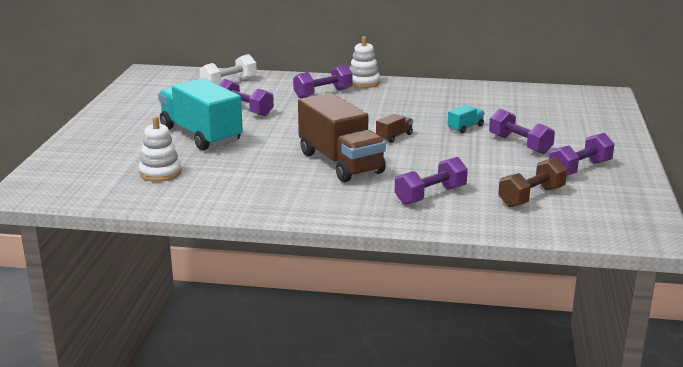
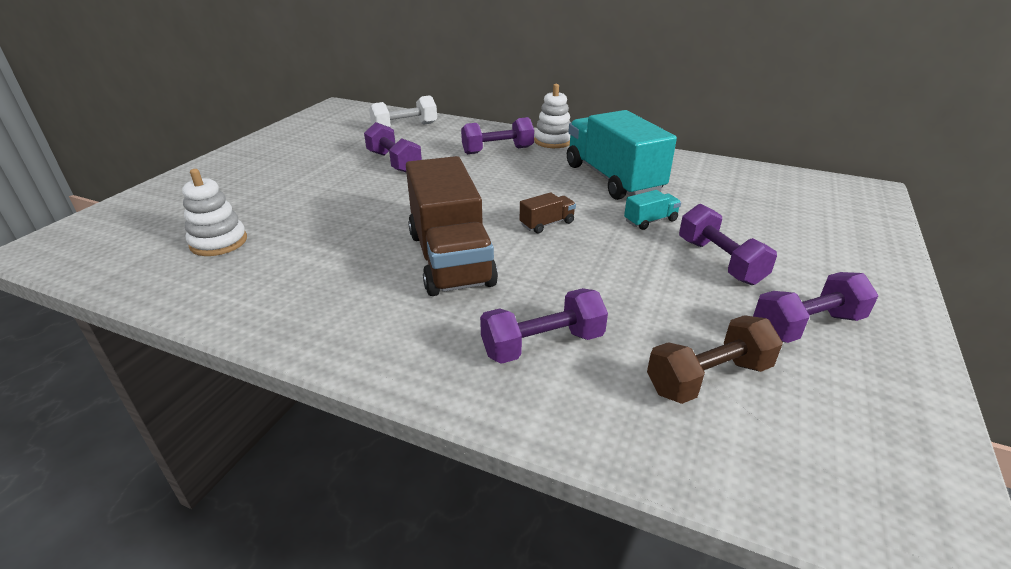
camera: 15 degrees right, 10 degrees up
(201, 135) = (317, 191): turquoise truck -> turquoise truck (613, 179)

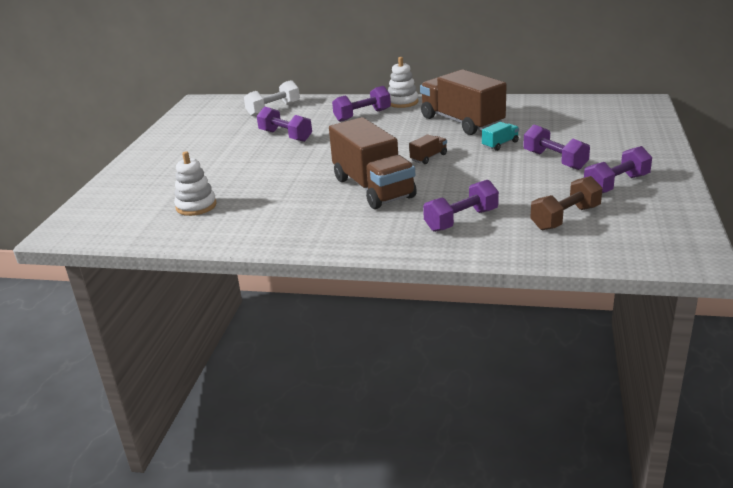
camera: 10 degrees left, 5 degrees down
(613, 179) = (461, 122): turquoise truck -> brown truck

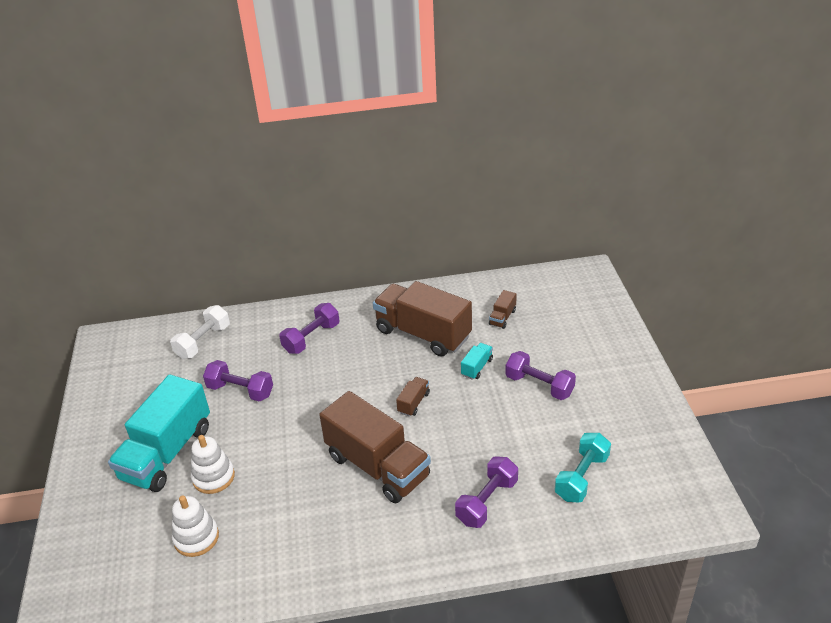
camera: 20 degrees left, 10 degrees up
(205, 160) = (167, 453): none -> turquoise truck
(402, 102) = (345, 307): white stacking toy -> white stacking toy (213, 477)
(542, 120) = (502, 317): none -> brown truck
(565, 218) = (581, 477): brown dumbbell -> turquoise dumbbell
(616, 184) = (608, 415): purple dumbbell -> none

